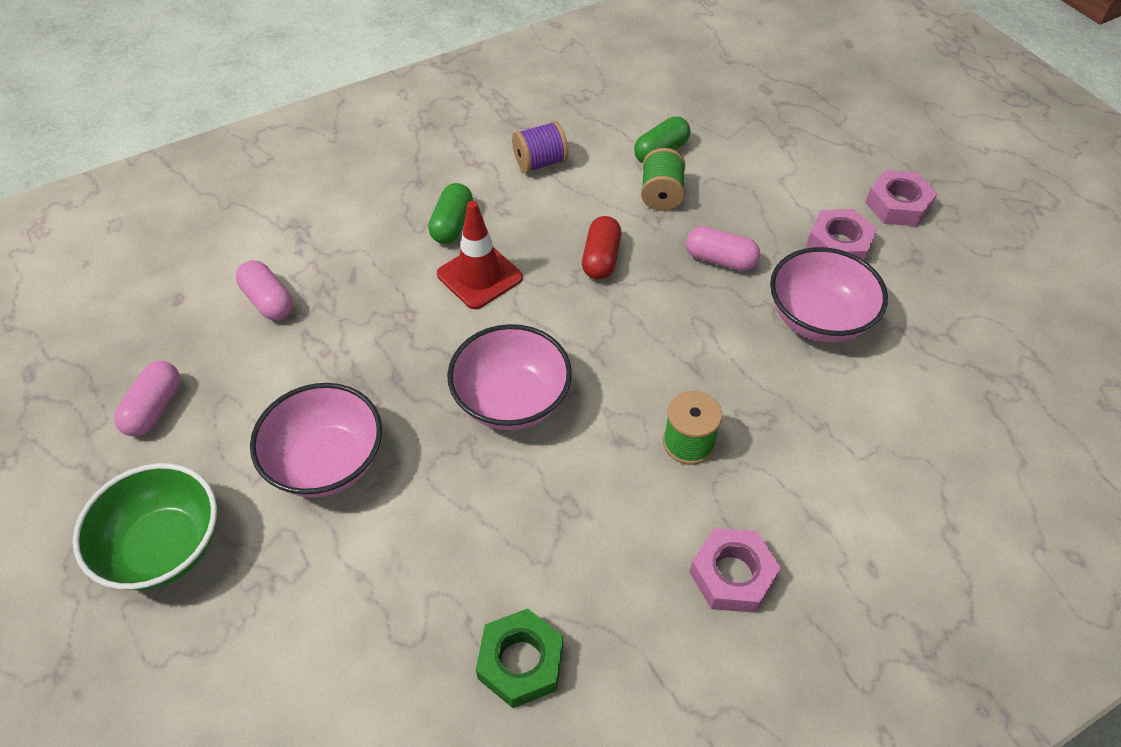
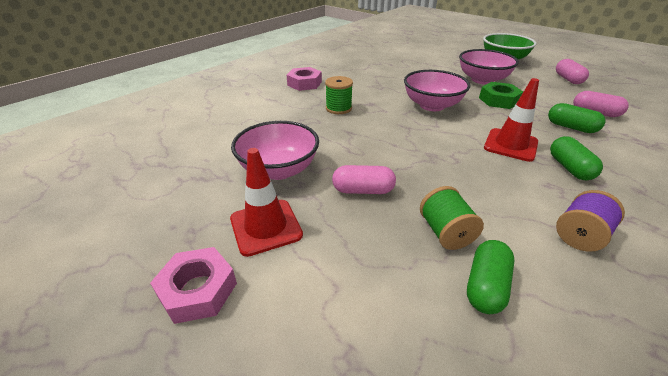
camera: 160 degrees right, 15 degrees down
(353, 283) = (571, 127): none -> green capsule
(521, 662) = (367, 62): green nut -> green nut (498, 100)
(601, 258) = (448, 171): red capsule -> none
(838, 245) = (266, 227): pink nut -> red traffic cone

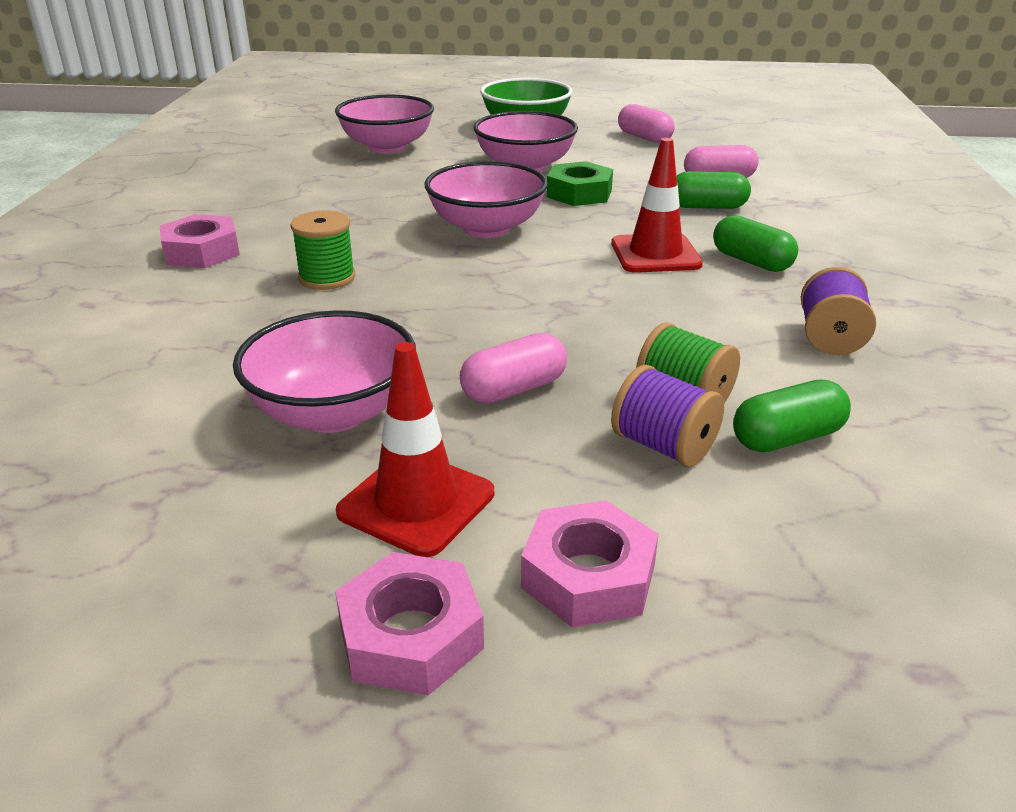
camera: 35 degrees left, 5 degrees down
(296, 307) = (588, 576): none -> pink nut
(406, 255) = (663, 446): none -> purple spool
(424, 56) = (387, 147): none -> pink bowl
(485, 286) = (787, 438): green capsule -> green capsule turned 75 degrees clockwise

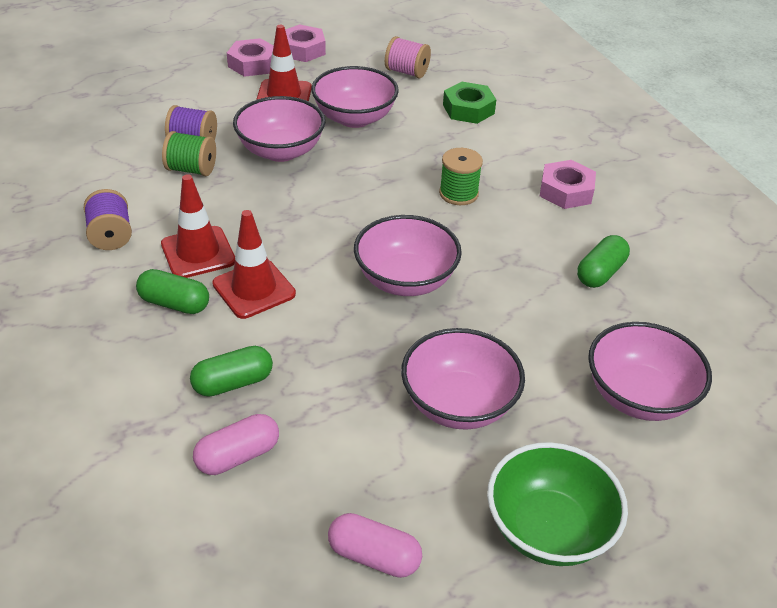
camera: 150 degrees right, 10 degrees up
(104, 485) = (406, 72): none -> pink spool
(513, 389) = (281, 151): pink capsule -> pink bowl
(579, 193) = (367, 365): green nut -> green nut (468, 109)
(588, 576) = (204, 91): pink nut -> pink nut (302, 50)
(709, 296) = (198, 253): none -> red traffic cone
(787, 438) = (134, 162): green capsule -> green capsule (600, 273)

